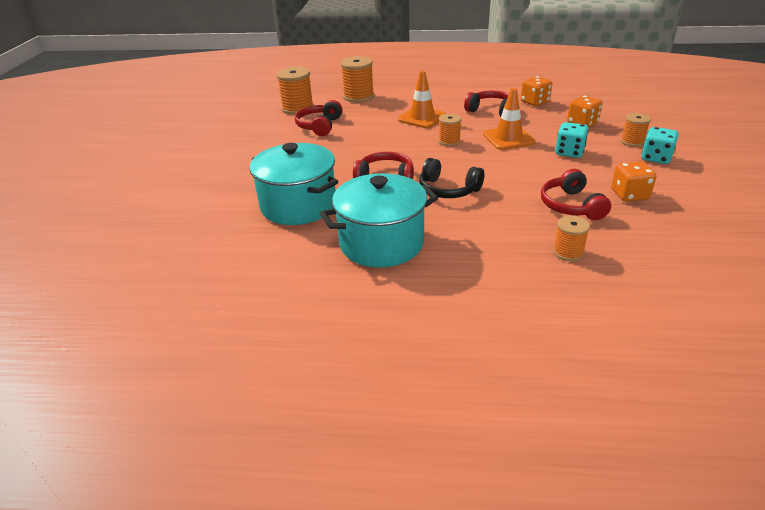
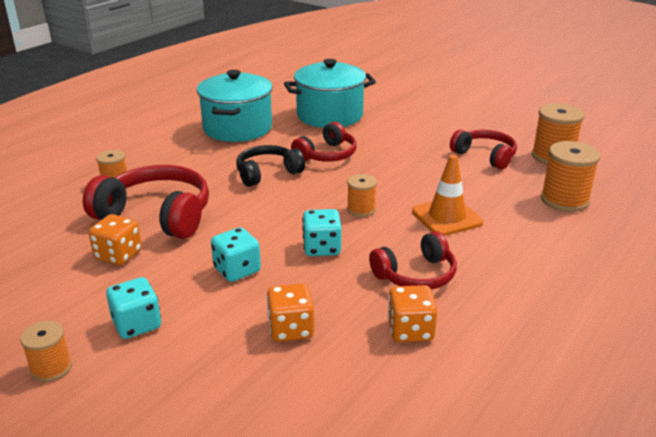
camera: 120 degrees right, 5 degrees down
(508, 138) = (322, 248): orange traffic cone -> turquoise dice
(571, 206) = (156, 215): red headphones -> red headphones, size x1.59
(632, 142) = (192, 336): orange spool -> orange spool (51, 368)

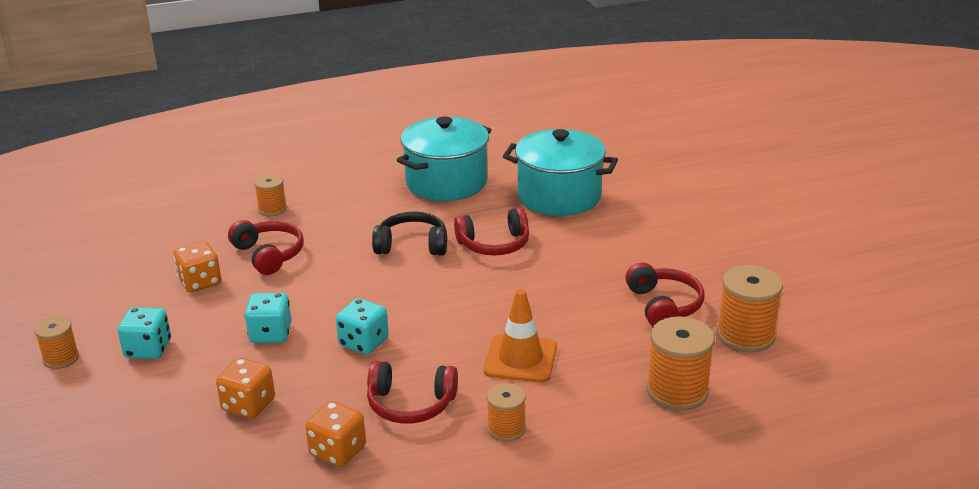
camera: 35 degrees right, 0 degrees up
(156, 215) = (268, 255): red headphones -> red headphones, size x0.63
(361, 209) = (449, 318): orange spool -> orange spool (506, 429)

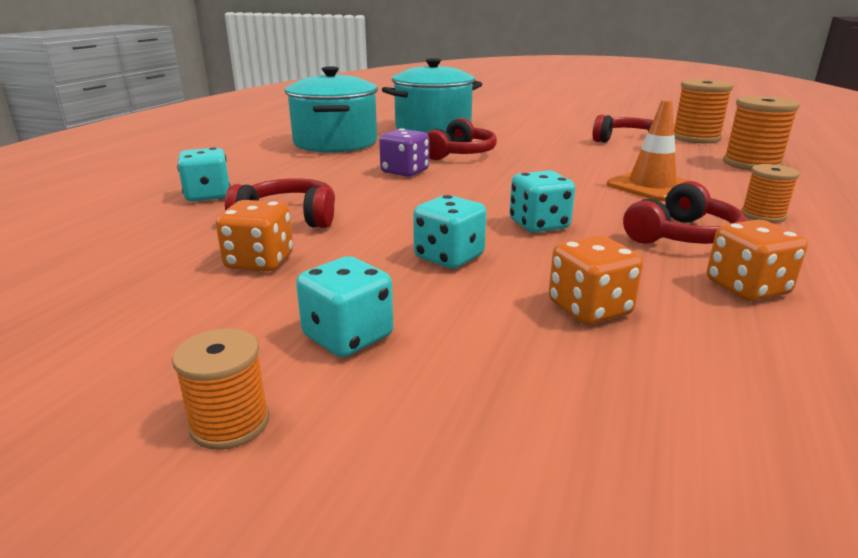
camera: 50 degrees left, 5 degrees down
(272, 209) = (208, 196): orange spool -> turquoise dice
(412, 245) = (405, 172): black headphones -> purple dice

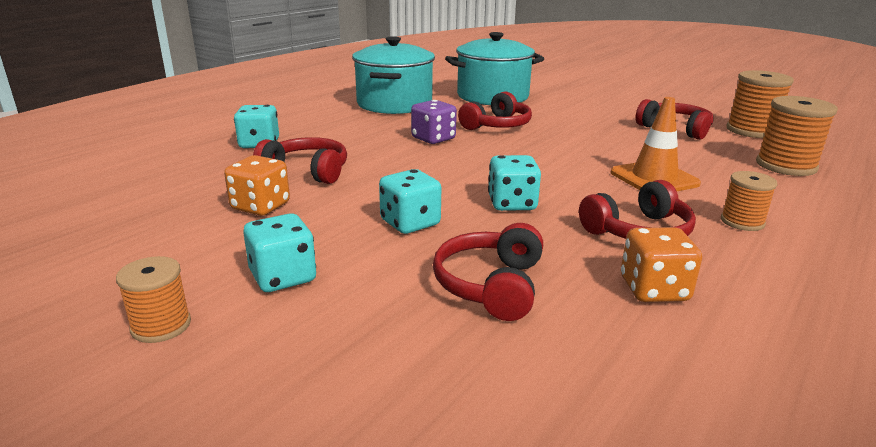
camera: 15 degrees right, 0 degrees up
(589, 309) = (491, 285): orange dice -> red headphones

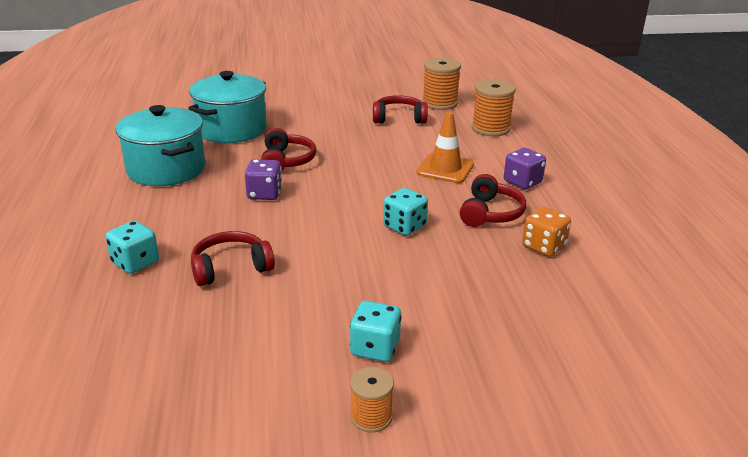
camera: 45 degrees left, 5 degrees up
(260, 206) = (259, 313): orange dice -> none
(410, 223) = (375, 271): turquoise dice -> none
(491, 285) = (480, 286): red headphones -> none
(742, 222) = (522, 182): orange spool -> purple dice

